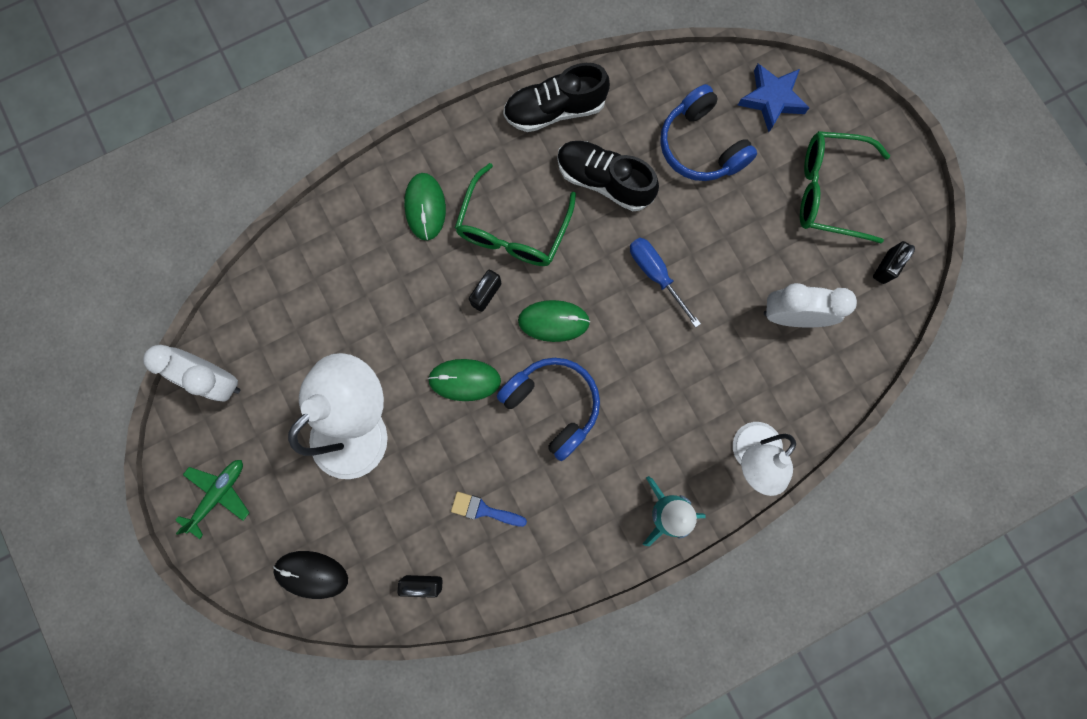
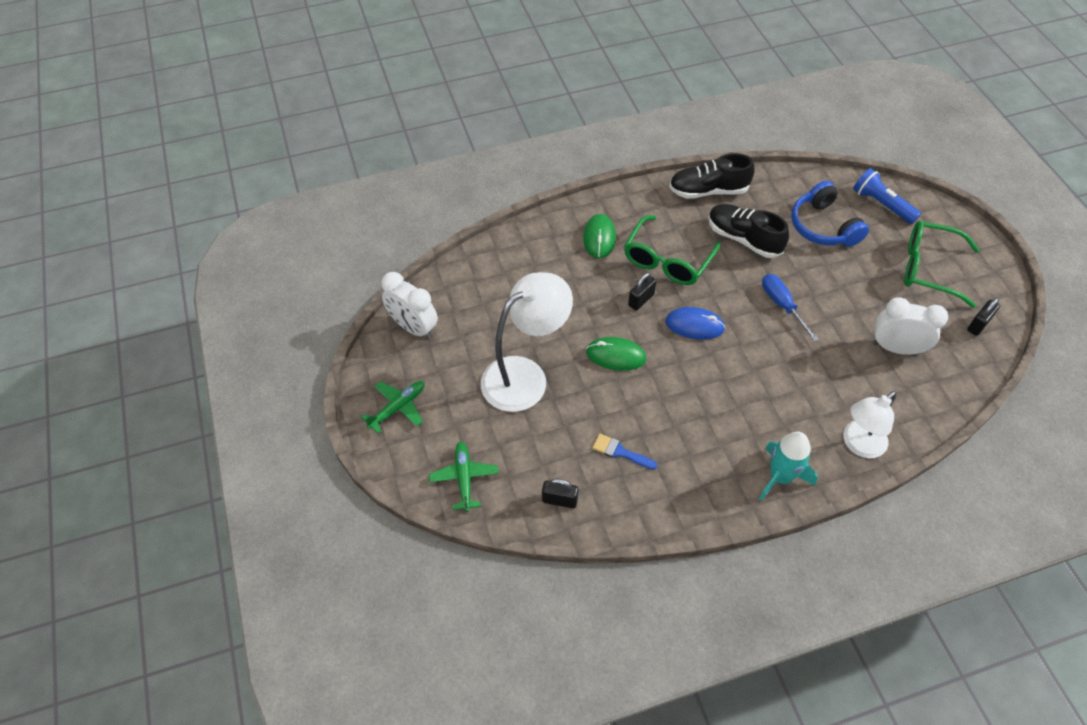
camera: 10 degrees right, 25 degrees down
(311, 574) = (464, 478): black mouse -> green plane
(553, 321) = (694, 325): green mouse -> blue mouse
(553, 405) = (688, 383): blue headphones -> none
(771, 99) = (881, 204): blue star -> blue flashlight

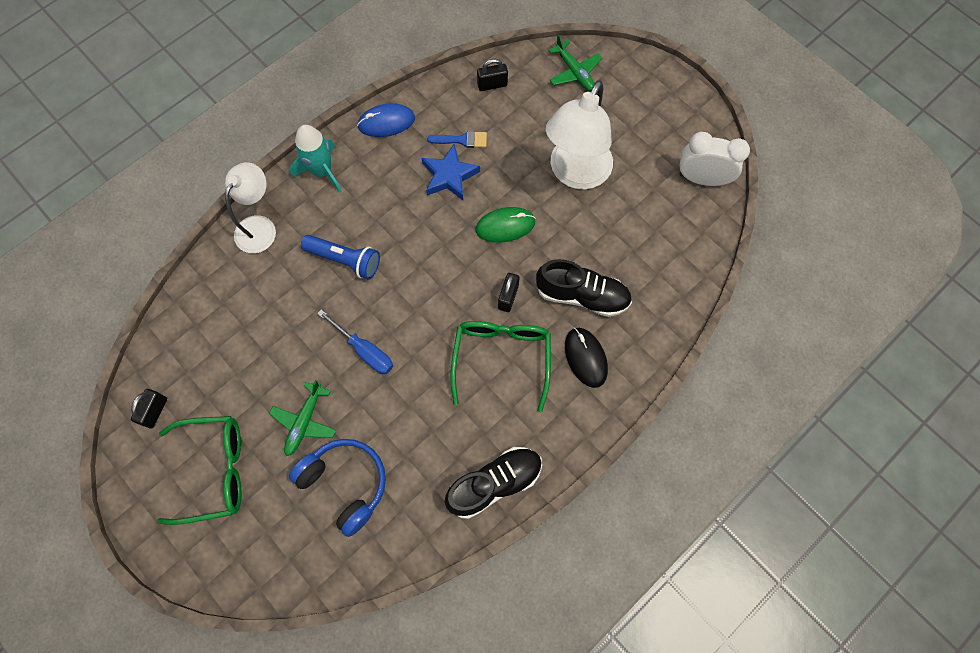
camera: 155 degrees right, 15 degrees up
(397, 408) = (663, 104): green plane -> green plane (305, 421)
(599, 238) = (585, 358): green mouse -> black mouse
(648, 421) = (449, 176): none -> blue star
(694, 325) = (444, 289): blue mouse -> blue mouse (386, 122)
(743, 239) = (430, 425): black shoe -> black shoe (582, 295)
(881, 204) = (281, 554): blue flashlight -> blue flashlight (345, 260)
(896, 348) = (239, 345): white clock -> none

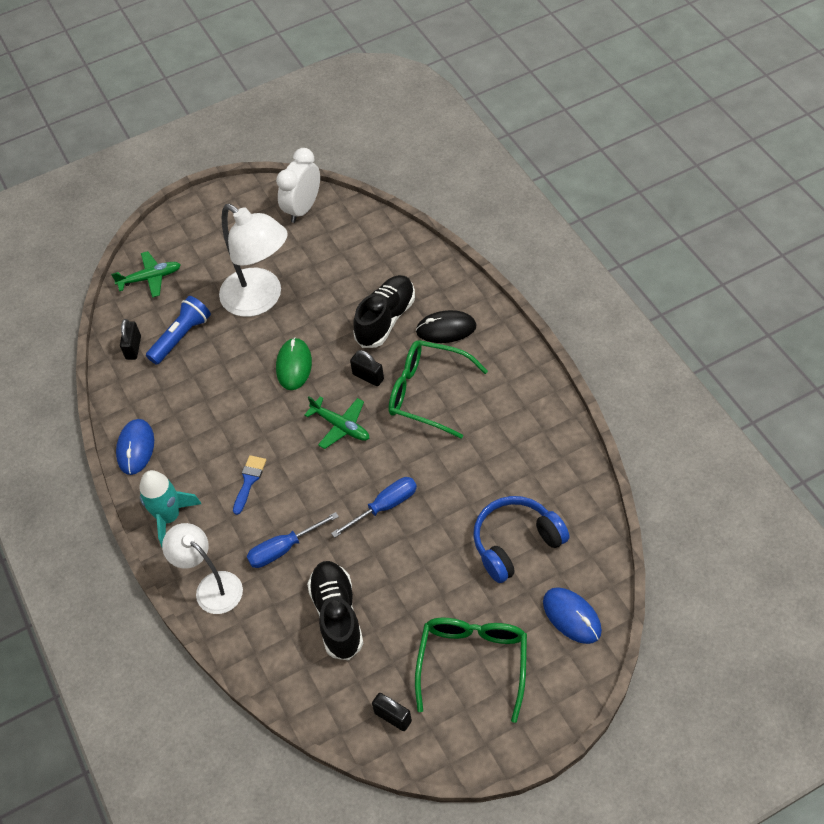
camera: 70 degrees left, 15 degrees down
(273, 556) = (571, 616): none -> blue mouse
(305, 274) = (283, 549): none -> blue screwdriver
(305, 421) = (443, 571): green plane -> green plane (340, 426)
(345, 260) = (281, 510): blue flashlight -> blue flashlight (181, 337)
(449, 176) = (221, 402): blue star -> none
(462, 140) = (185, 384): blue brush -> blue brush (249, 481)
(494, 483) = (544, 420): black shoe -> black shoe (337, 615)

